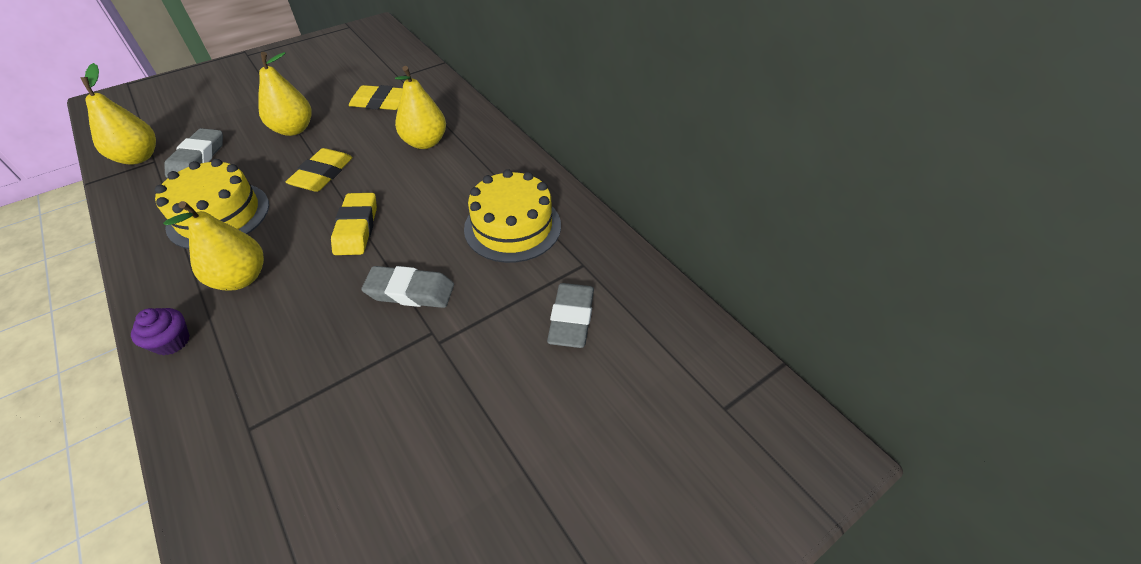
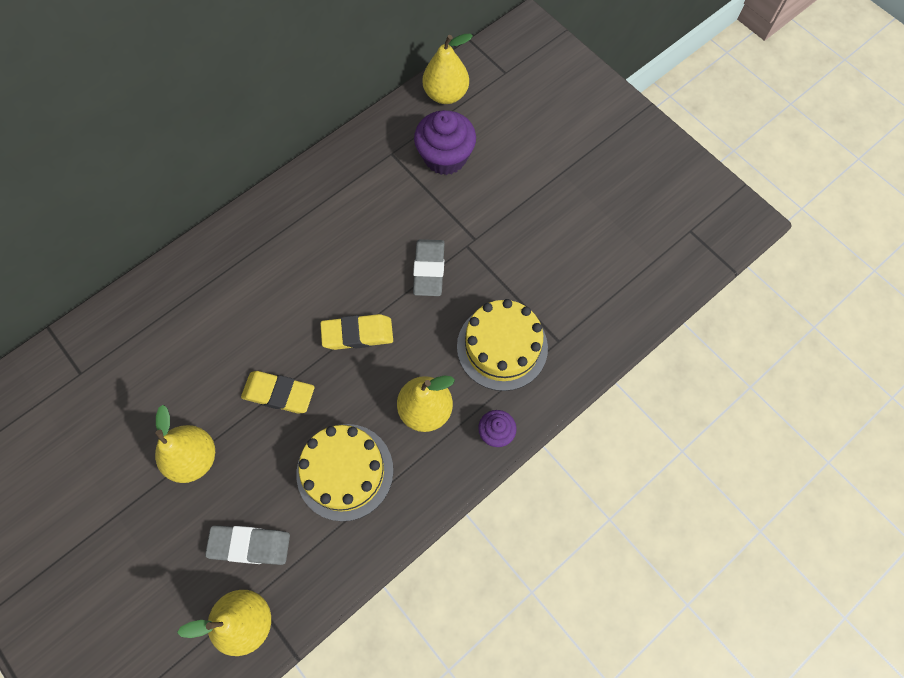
camera: 95 degrees left, 20 degrees up
(380, 102) = (141, 377): yellow eraser -> none
(425, 142) = (224, 307): yellow pear -> yellow pear (446, 94)
(512, 227) = (350, 208): yellow cake -> yellow cake (502, 347)
(571, 319) = (445, 157): grey eraser -> purple cupcake

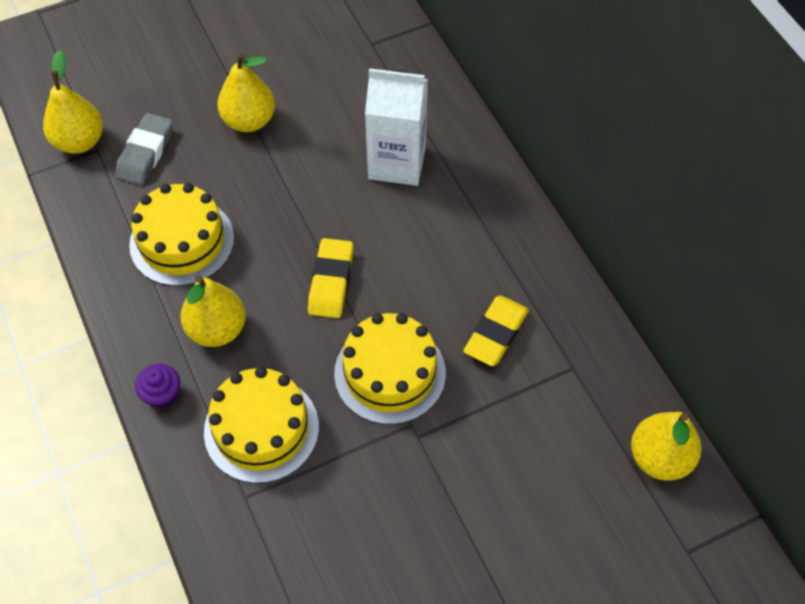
camera: 105 degrees right, 10 degrees down
(223, 314) = (397, 163): none -> white carton
(279, 394) = (288, 198): yellow eraser -> yellow eraser (496, 334)
(429, 270) = (390, 373): grey eraser -> yellow cake
(445, 157) = (553, 431): purple cupcake -> none

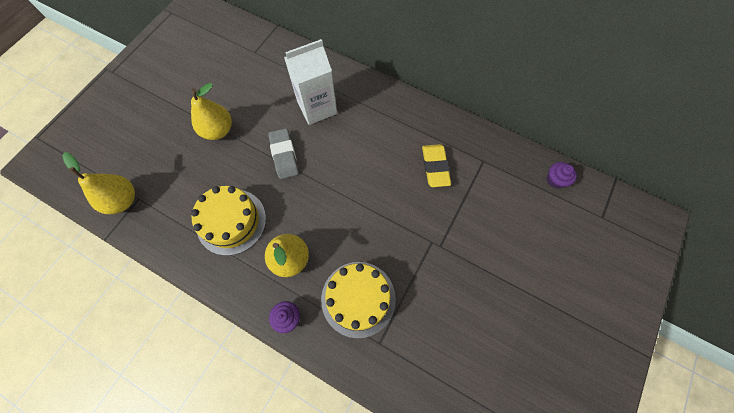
camera: 35 degrees left, 10 degrees up
(145, 153) = (170, 183): grey eraser -> grey eraser (284, 155)
(331, 281) = (332, 192): yellow eraser -> none
(390, 373) = (400, 222): yellow cake -> none
(659, 458) = (555, 180): yellow pear -> purple cupcake

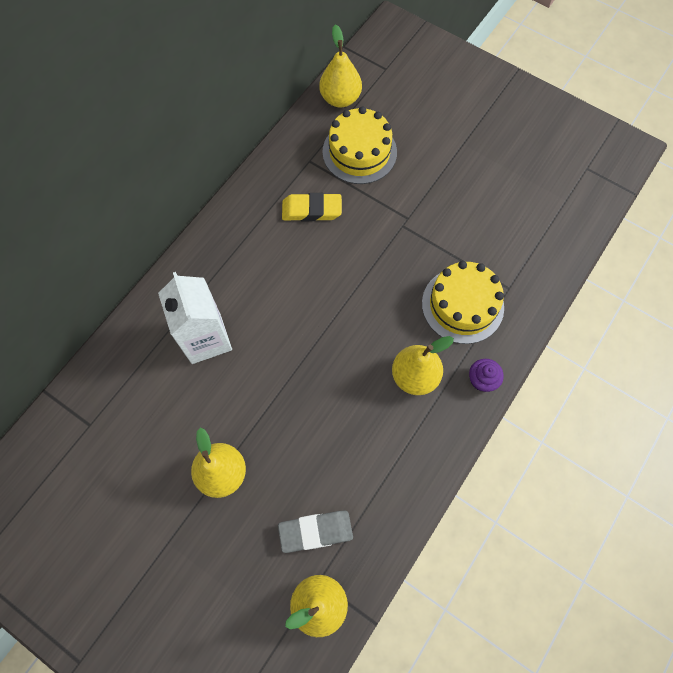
camera: 85 degrees left, 0 degrees up
(231, 221) = (362, 448): yellow cake -> yellow cake (359, 152)
(284, 155) = (274, 382): grey eraser -> grey eraser (315, 531)
(555, 180) = (340, 98): purple cupcake -> yellow pear

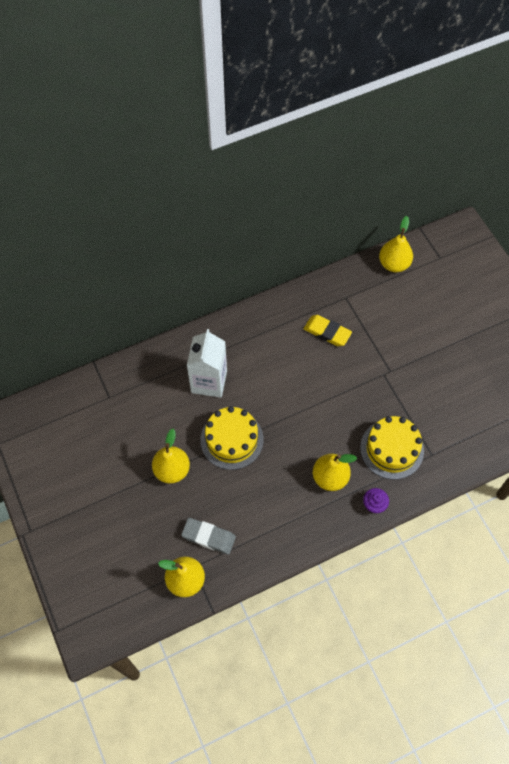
camera: 30 degrees right, 5 degrees down
(359, 152) = (384, 308): yellow cake -> yellow cake (232, 439)

